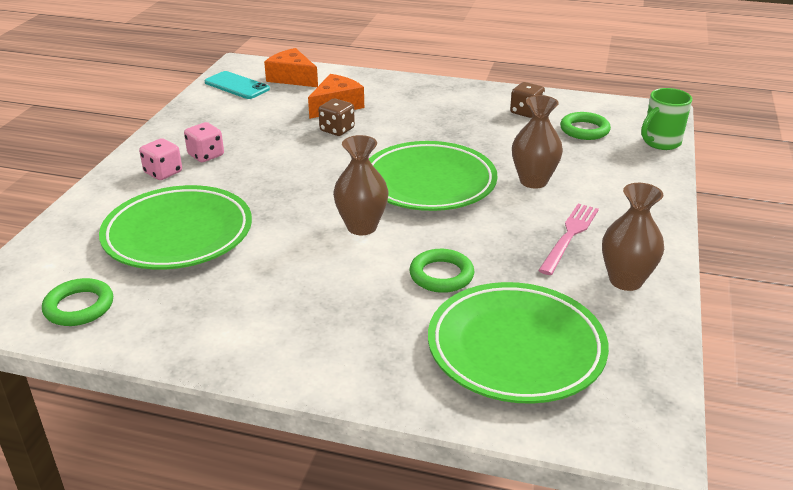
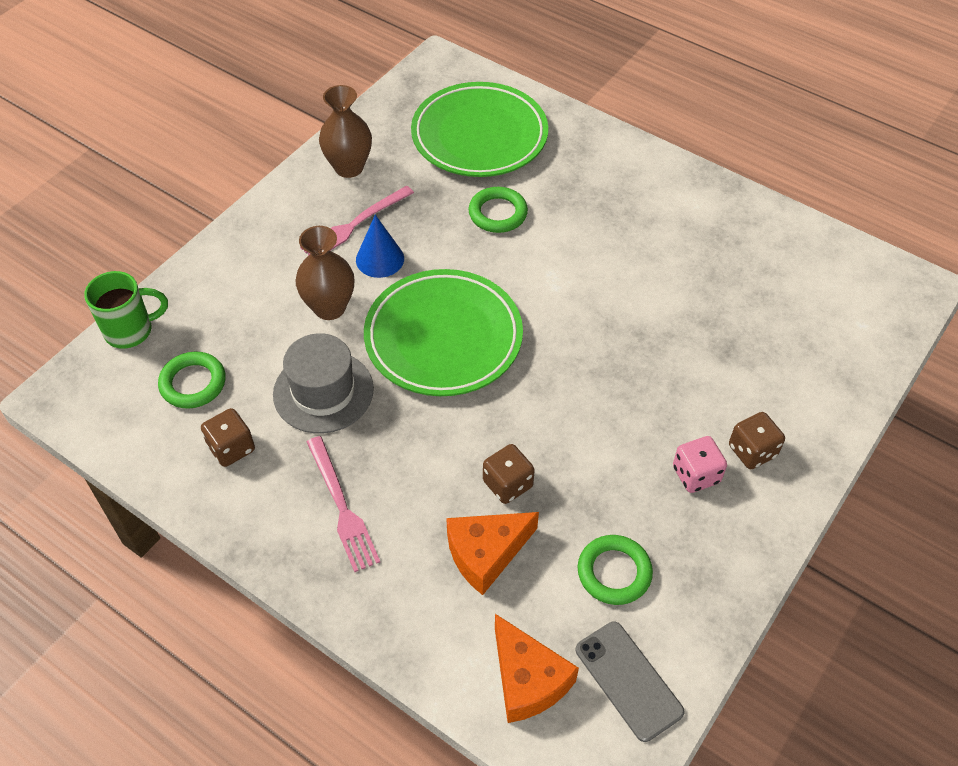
camera: 160 degrees left, 20 degrees up
(79, 307) = (822, 264): green ring -> green ring (614, 572)
(163, 172) = (752, 451): pink dice -> brown dice
(178, 234) = (734, 332): green plate -> none
(237, 86) = (628, 680): turquoise phone -> grey phone
(361, 227) = (544, 291): brown vase -> none
(435, 105) = (342, 507): none -> pink fork
(493, 142) = (323, 391): none -> grey hat
(523, 217) = (380, 259): none -> blue cone

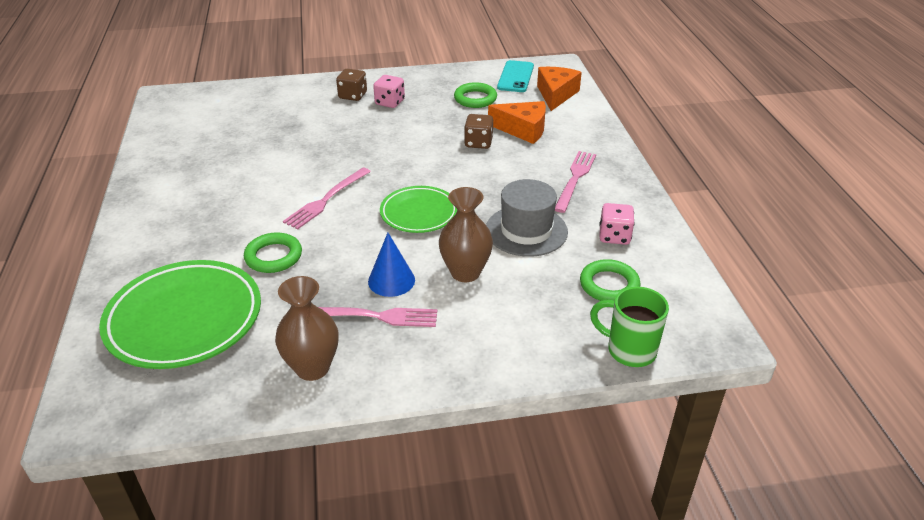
camera: 135 degrees left, 15 degrees down
(231, 448) = (614, 236): brown dice -> pink dice
(443, 338) = (419, 213): green plate -> green plate, size x0.60
(543, 291) = (326, 199): none -> pink fork
(628, 680) = (515, 77): grey phone -> turquoise phone

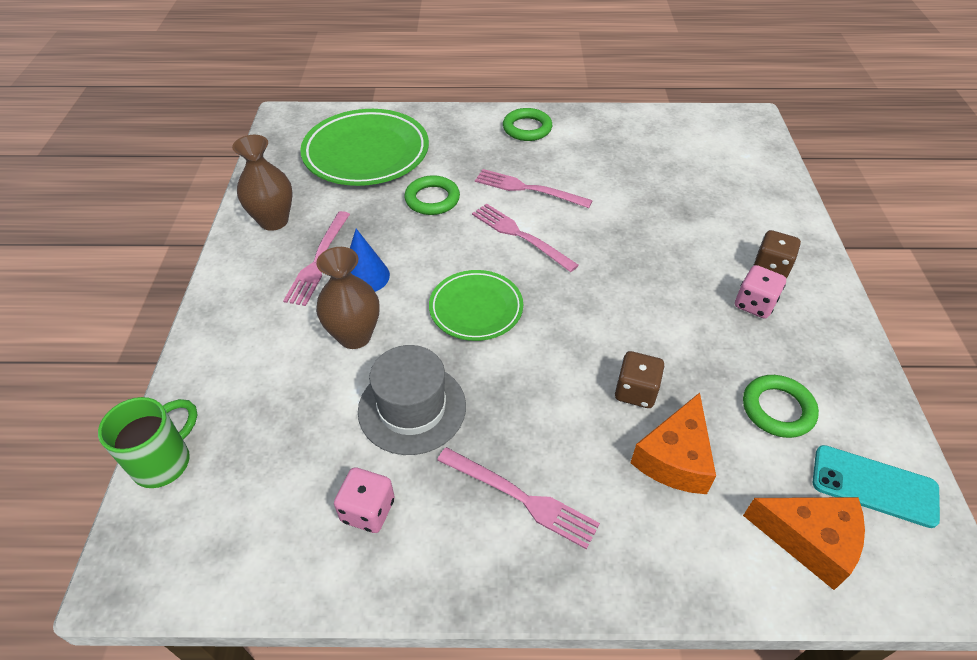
camera: 100 degrees right, 10 degrees up
(259, 201) = (528, 189): none -> pink fork
(609, 285) = (275, 473): green ring -> green ring (527, 128)

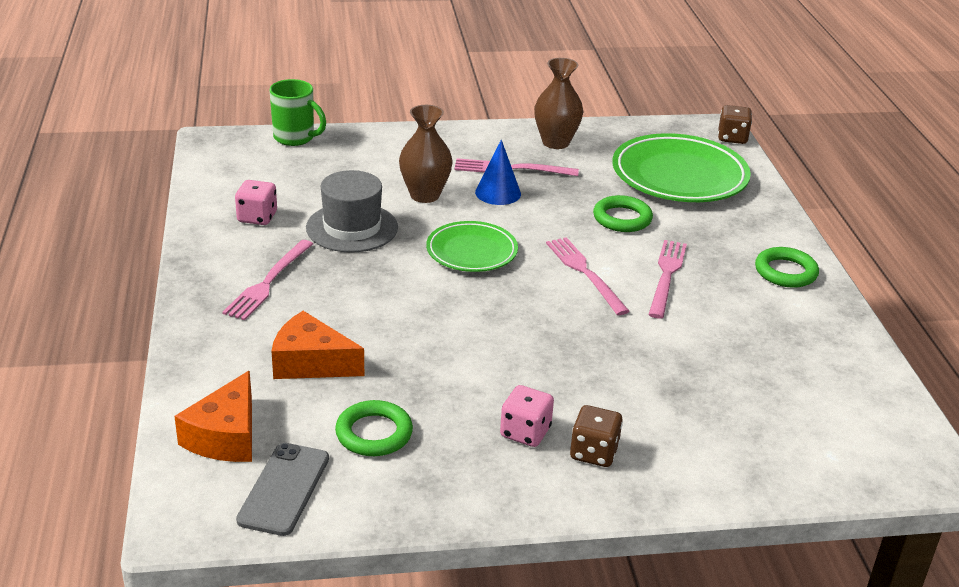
camera: 80 degrees right, 15 degrees down
(520, 236) = (585, 273): pink fork -> pink fork turned 60 degrees counterclockwise
(636, 391) = (385, 343): brown dice -> brown dice (732, 138)
(874, 486) = (284, 489): turquoise phone -> grey phone

